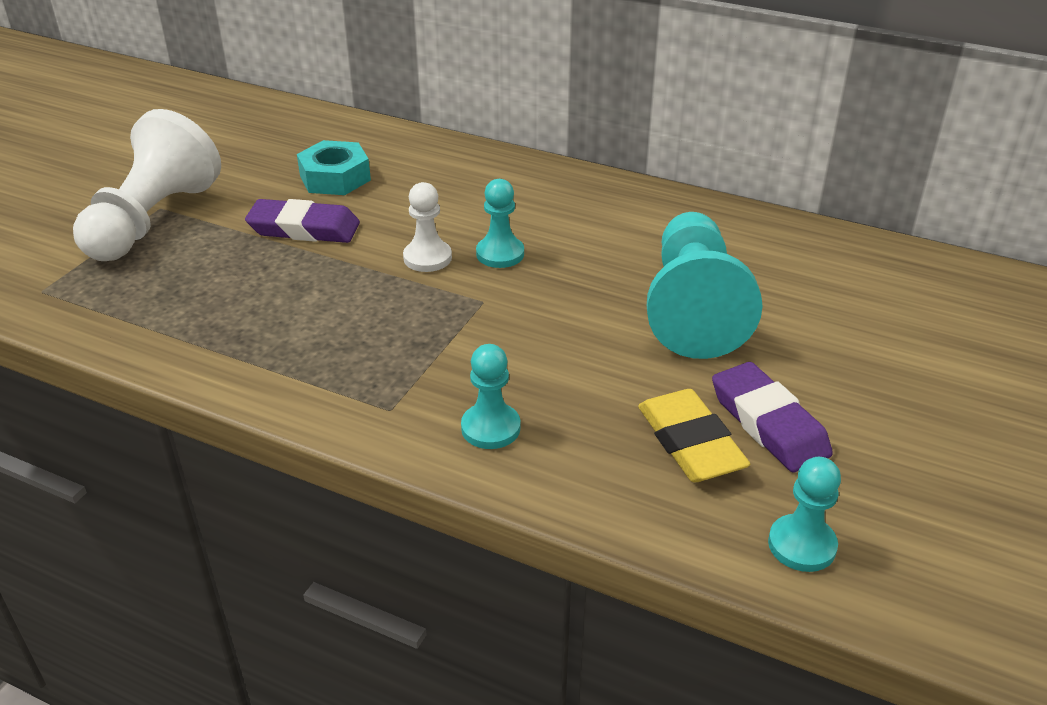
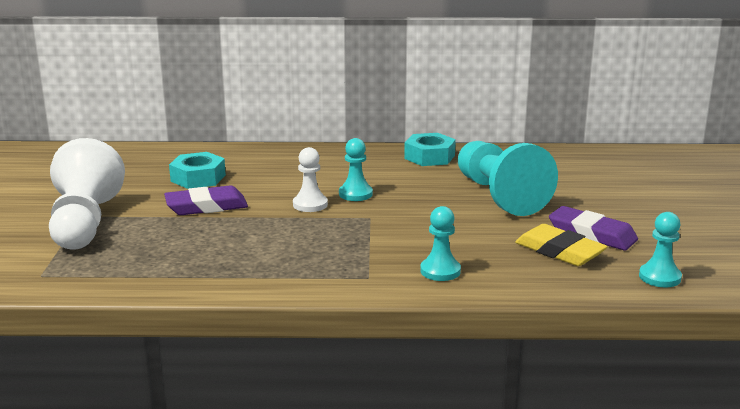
camera: 25 degrees left, 15 degrees down
(656, 210) = (429, 157): none -> turquoise nut

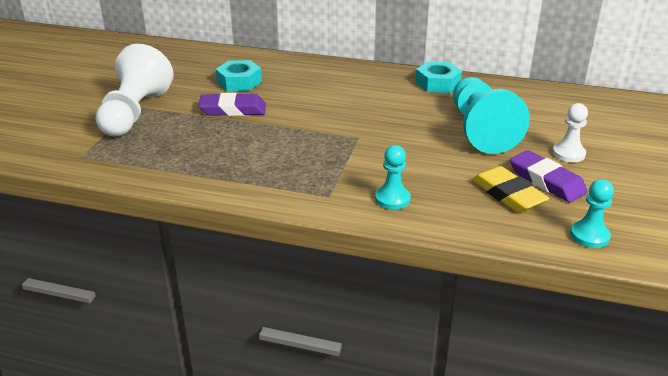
camera: 15 degrees right, 10 degrees up
(310, 204) = (315, 118): white pawn -> white pawn (568, 154)
(355, 194) = (357, 113): turquoise pawn -> none

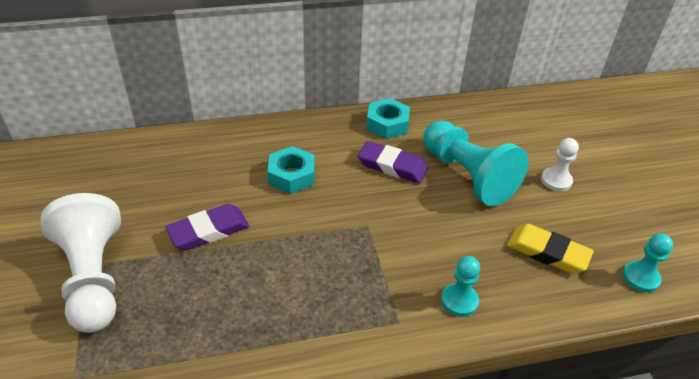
camera: 30 degrees left, 10 degrees up
(239, 82) = (185, 185): turquoise nut -> turquoise nut (291, 175)
(546, 181) = (564, 222): purple eraser -> purple eraser (392, 166)

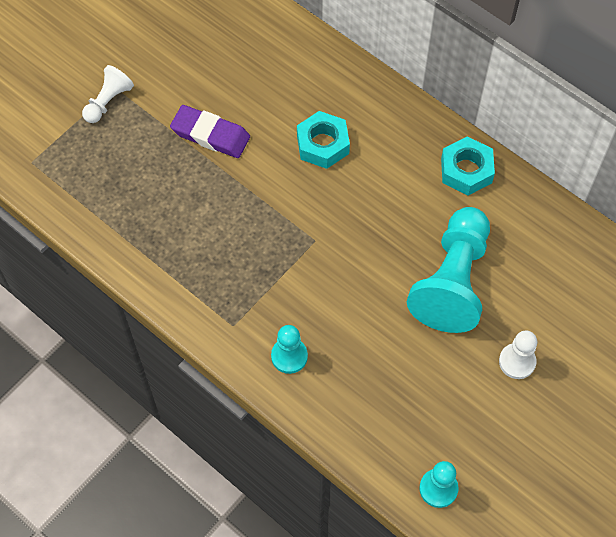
camera: 55 degrees right, 20 degrees up
(93, 278) = (108, 101): white pawn -> white pawn, size x0.49
(392, 166) = (407, 212): purple eraser -> none
(547, 252) = (405, 398): yellow eraser -> none

